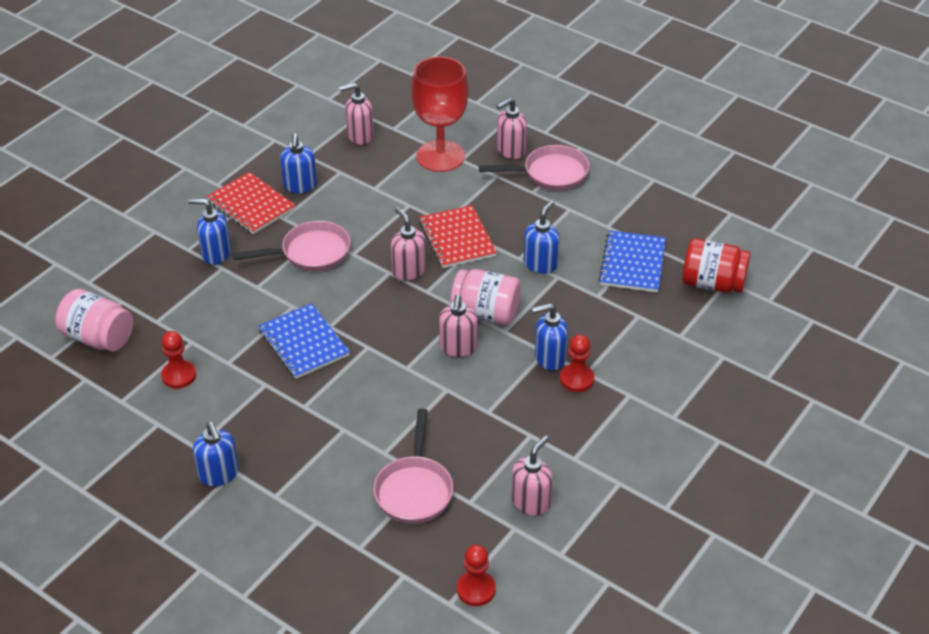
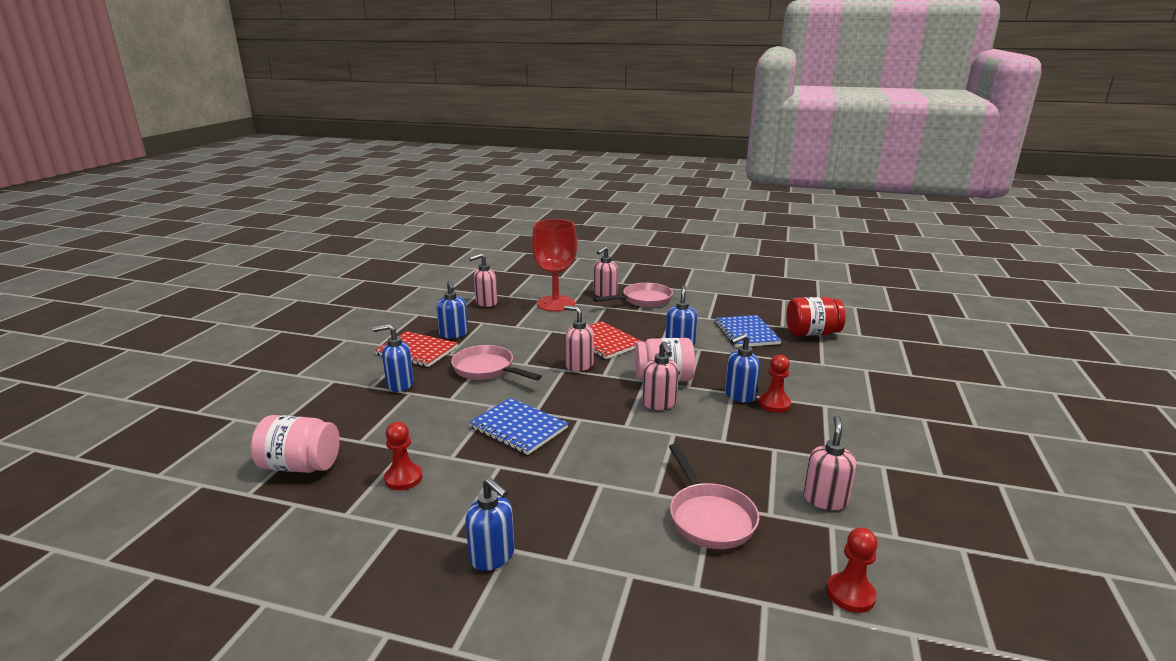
camera: 20 degrees left, 20 degrees down
(310, 253) = (487, 370): pink pan -> pink pan turned 105 degrees counterclockwise

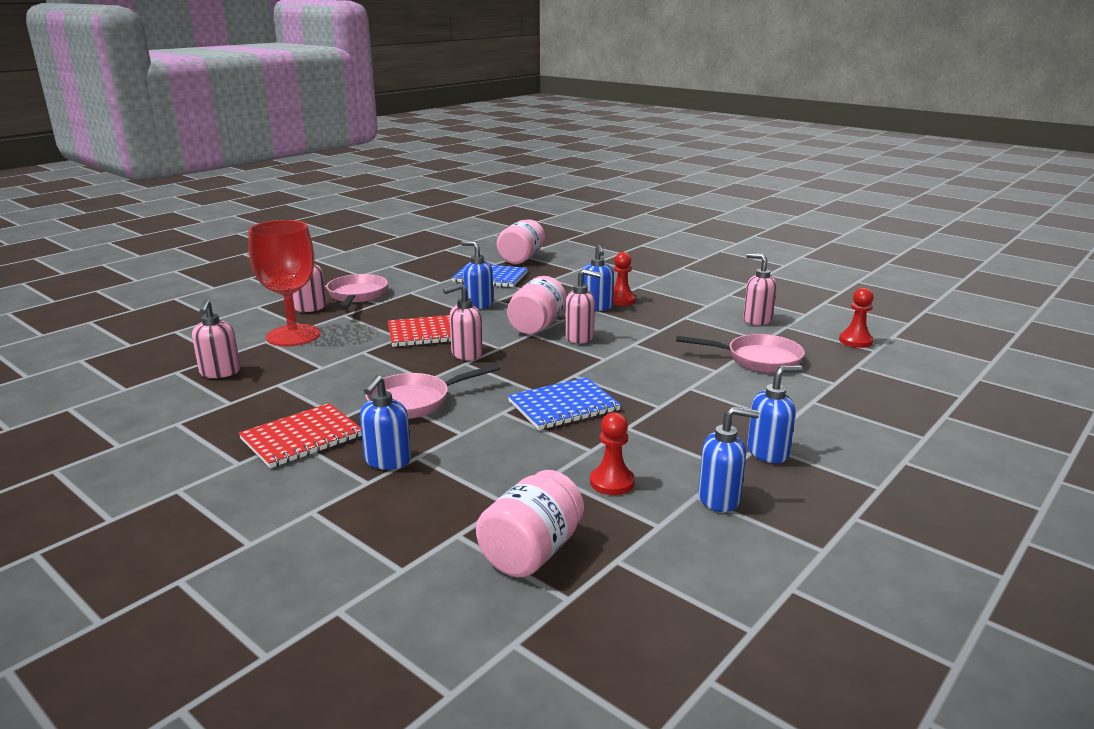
camera: 65 degrees left, 0 degrees up
(454, 334) = (286, 407): blue soap dispenser -> blue soap dispenser (719, 499)
(812, 333) = (521, 258): red jar -> pink jar

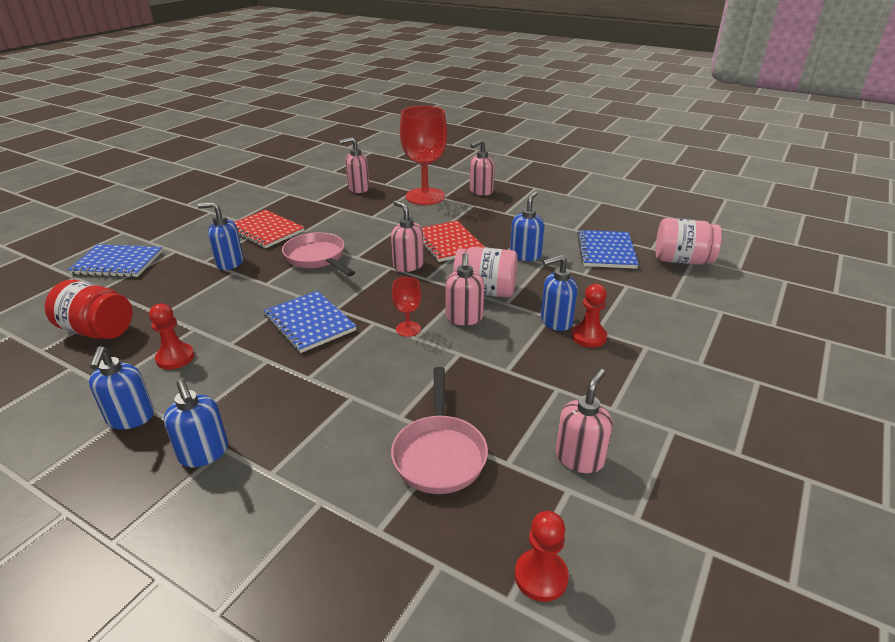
camera: 80 degrees right, 10 degrees up
(315, 567) = (117, 263): none -> blue notebook
(357, 296) = (516, 202): pink pan -> none
(531, 552) = (98, 330): pink jar -> red jar
(590, 361) = (408, 329): none -> red goblet

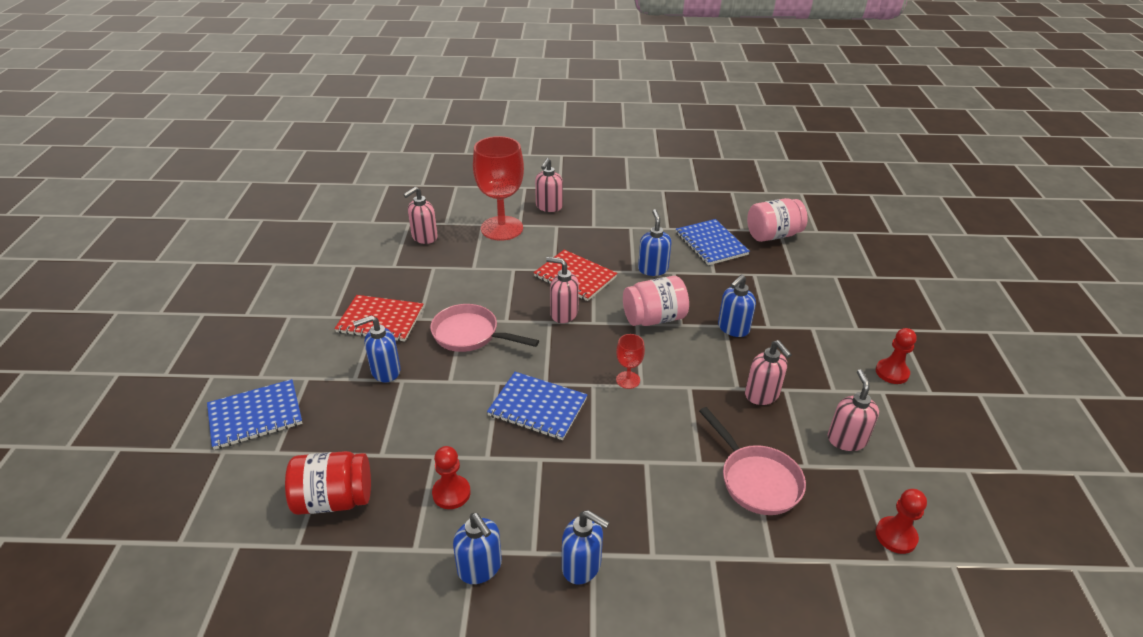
camera: 30 degrees left, 5 degrees up
(464, 318) = (662, 352): pink soap dispenser -> pink soap dispenser (762, 395)
(588, 337) = (768, 334): red pawn -> red pawn (892, 372)

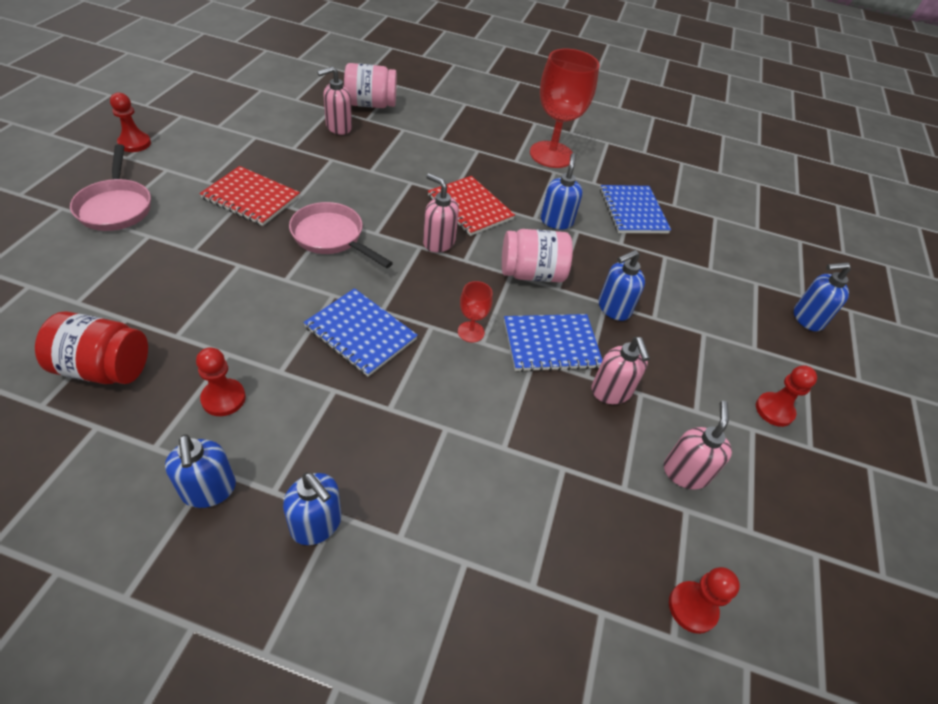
camera: 10 degrees right, 10 degrees up
(246, 300) = (134, 143): none -> red pawn
(255, 415) = (78, 259): blue notebook -> blue notebook (551, 344)
(385, 371) = (227, 251): blue soap dispenser -> blue soap dispenser (807, 319)
(502, 228) = (420, 138): red goblet -> red goblet (551, 154)
(549, 207) = (479, 129): pink soap dispenser -> none
(756, 480) = (558, 487): pink pan -> pink pan (116, 207)
(773, 235) = (706, 220): pink jar -> pink jar (370, 104)

